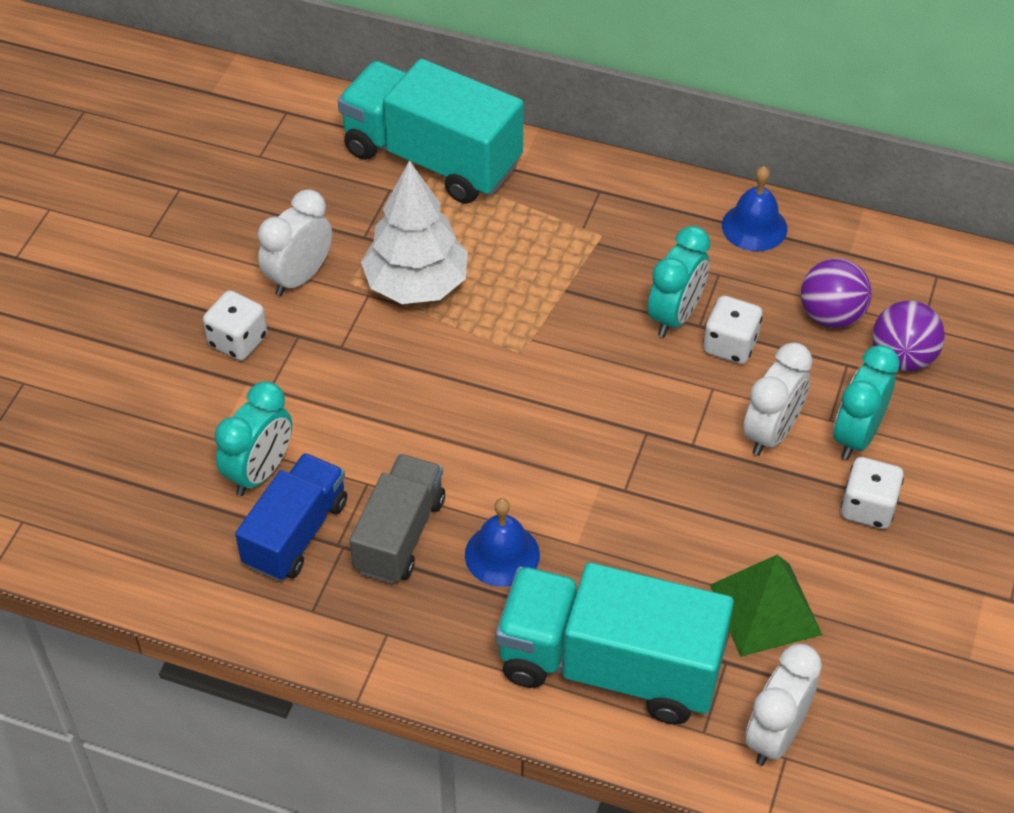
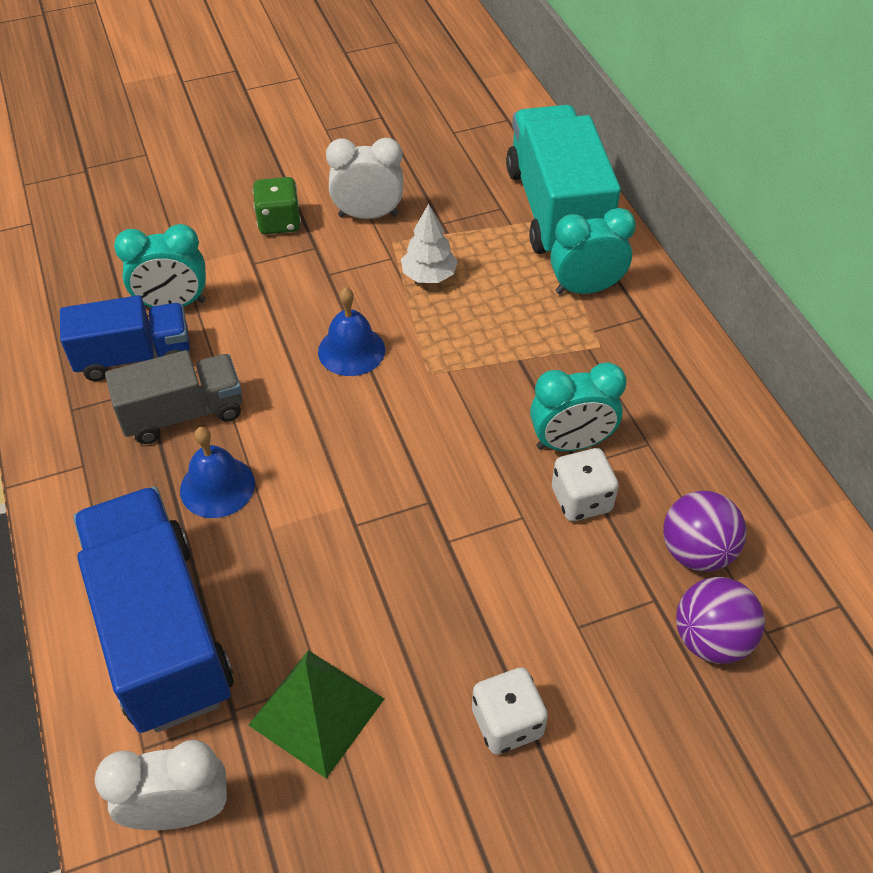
camera: 50 degrees right, 0 degrees up
(238, 341) = (279, 222): white dice -> green dice
(416, 284) = (429, 276): white tree -> white tree, size x0.56
(610, 666) = (161, 631): turquoise truck -> blue truck
(754, 227) = (728, 435): blue bell -> blue bell (351, 350)
(771, 433) = (517, 590): white clock -> none
(856, 436) = (581, 660): turquoise clock -> turquoise clock (586, 289)

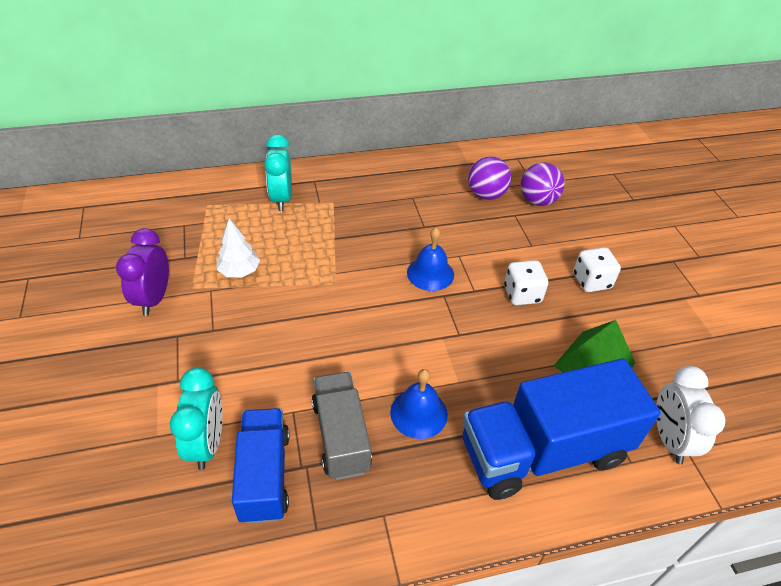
camera: 85 degrees left, 5 degrees down
(279, 222) = (132, 358): green dice -> none
(351, 350) = (301, 322): blue bell -> blue bell (430, 273)
(368, 215) = (154, 298): white clock -> purple clock
(556, 210) = (200, 199): turquoise truck -> none
(571, 443) = (407, 227): turquoise clock -> none
(581, 500) = (449, 230): white dice -> white dice (522, 294)

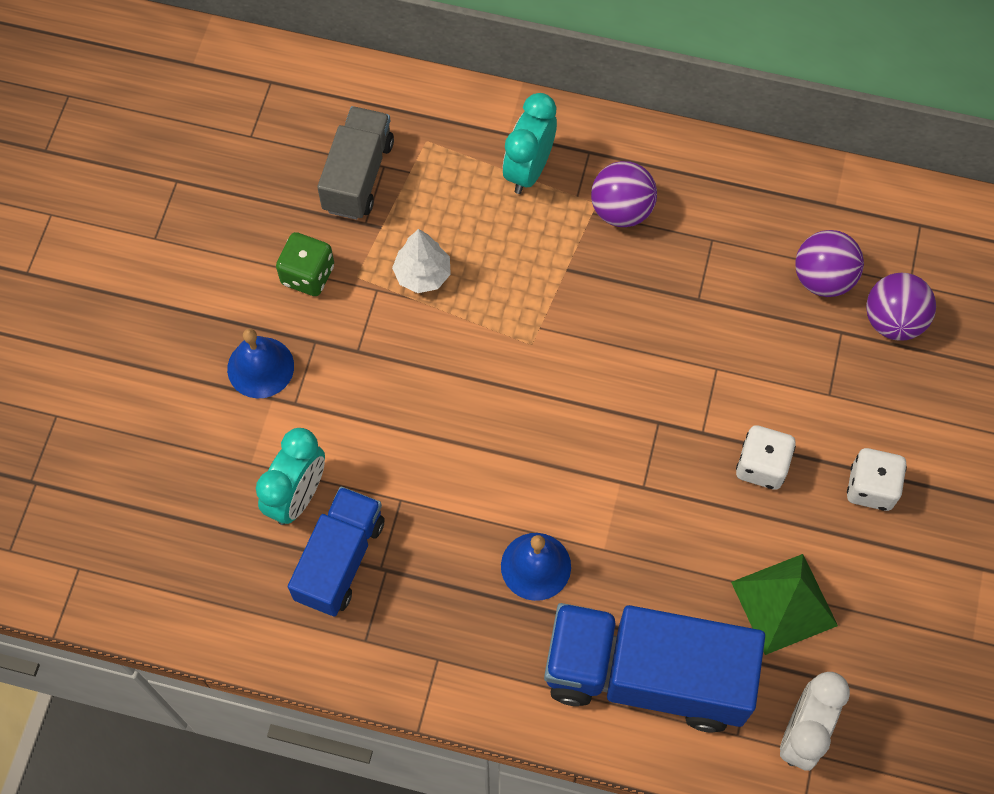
camera: 30 degrees right, 20 degrees up
(154, 298) = (308, 275): purple clock -> green dice
(341, 436) = (438, 553): grey truck -> grey truck (358, 176)
(350, 200) = (621, 210): none -> purple ball
(430, 273) = (661, 381): blue bell -> blue bell (260, 367)

